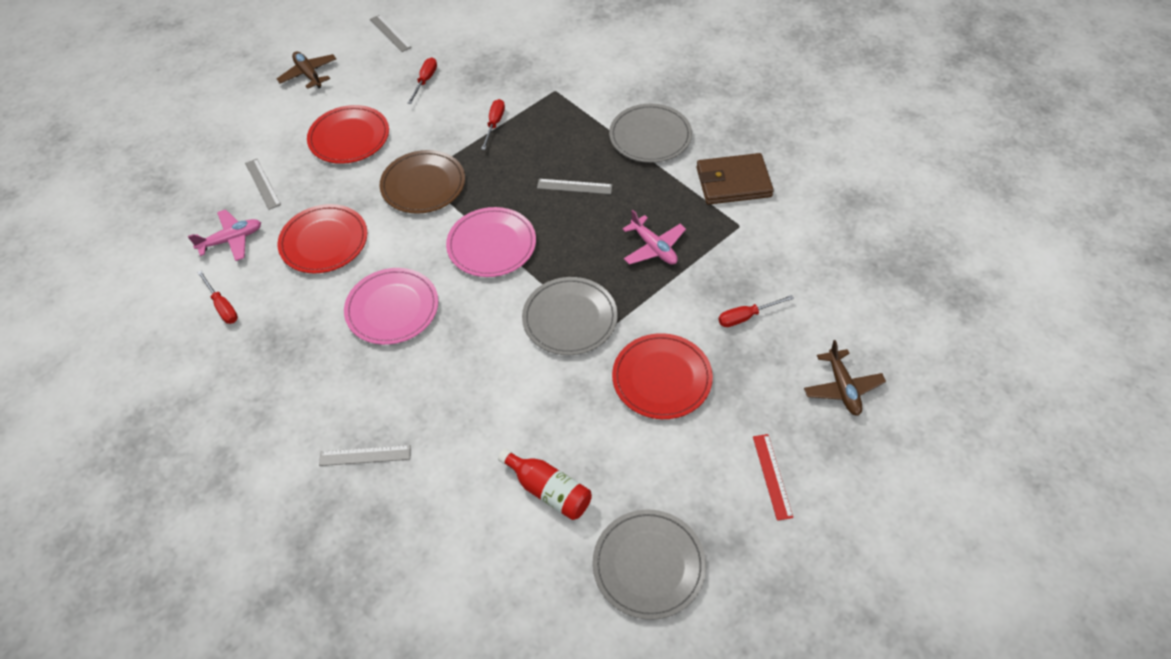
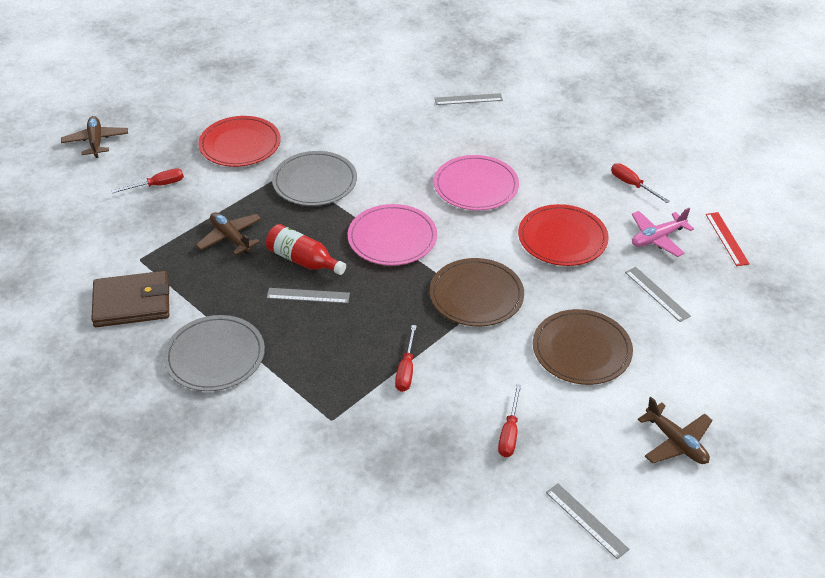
camera: 175 degrees right, 10 degrees down
(349, 137) = (581, 350): red plate -> brown plate
(548, 490) = (331, 85): red bottle -> red bottle (303, 260)
(649, 565) = (265, 56): grey plate -> none
(654, 247) = (230, 238): pink plane -> brown plane
(772, 476) = (170, 95): red ruler -> red ruler (726, 238)

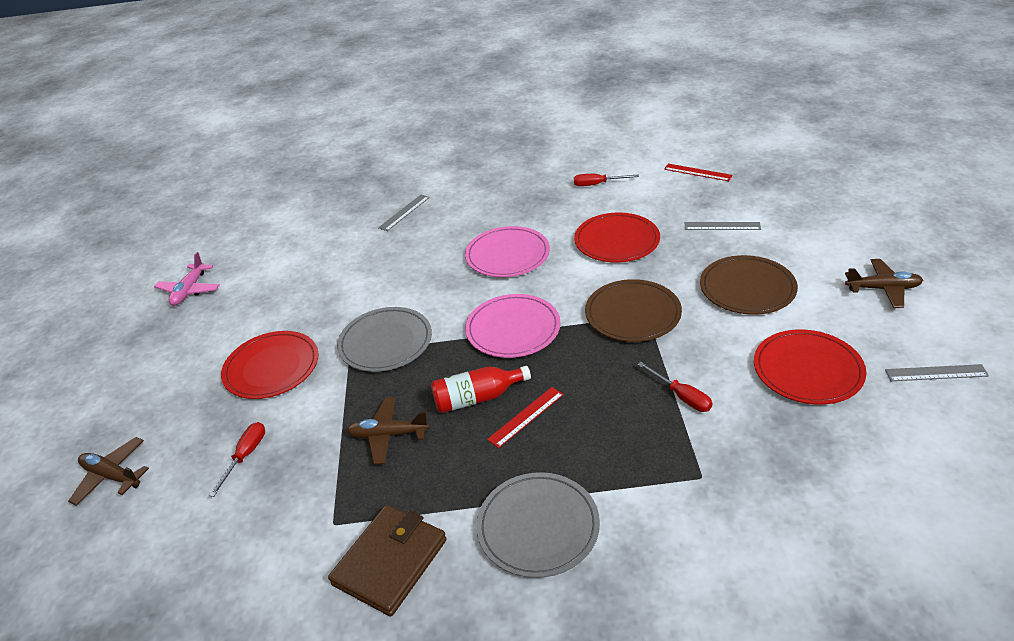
camera: 45 degrees left, 5 degrees down
(308, 296) = (526, 417): grey ruler -> red ruler
(509, 433) = (807, 370): red screwdriver -> red plate
(657, 238) = (665, 199): pink plane -> pink plane (189, 290)

